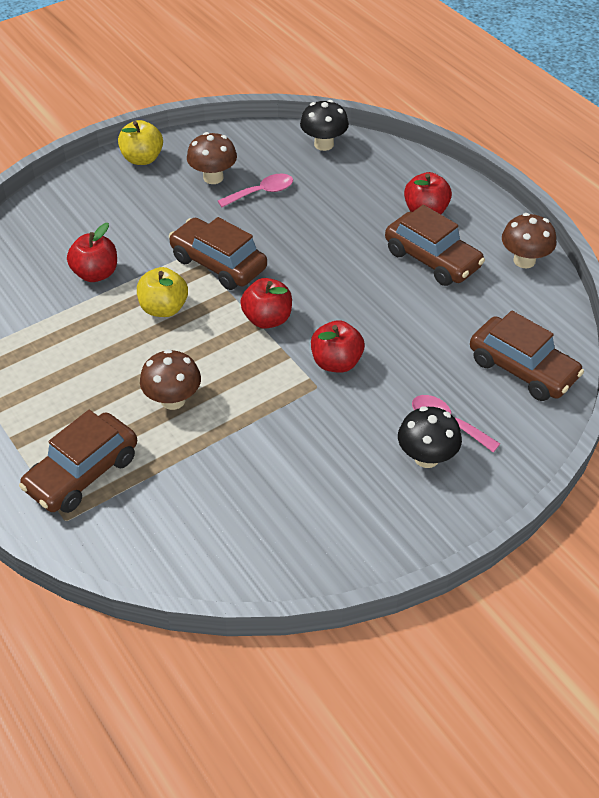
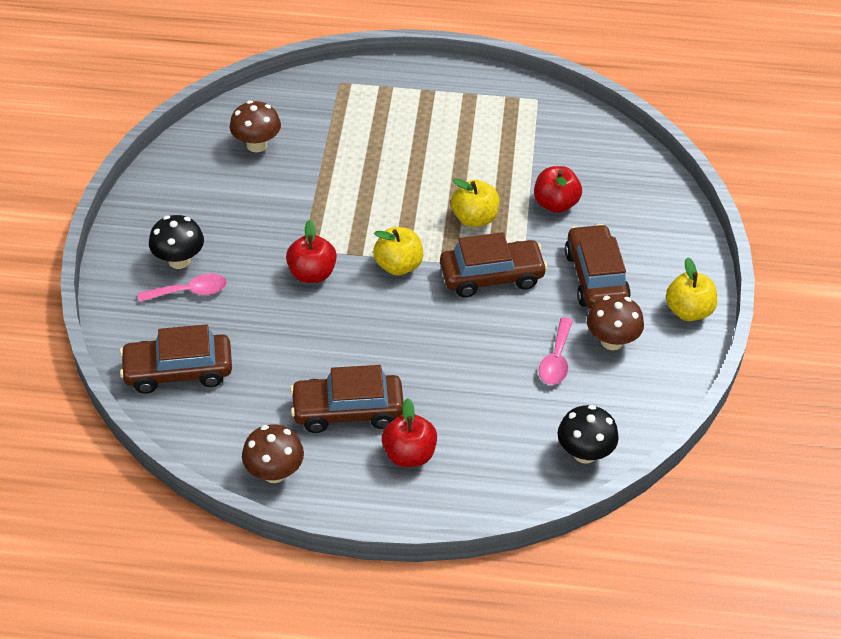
camera: 130 degrees right, 0 degrees up
(82, 473) = (366, 105): brown car -> brown car (595, 278)
(173, 400) = (378, 174): brown mushroom -> brown mushroom (257, 145)
(267, 319) = (398, 265): red apple -> yellow apple

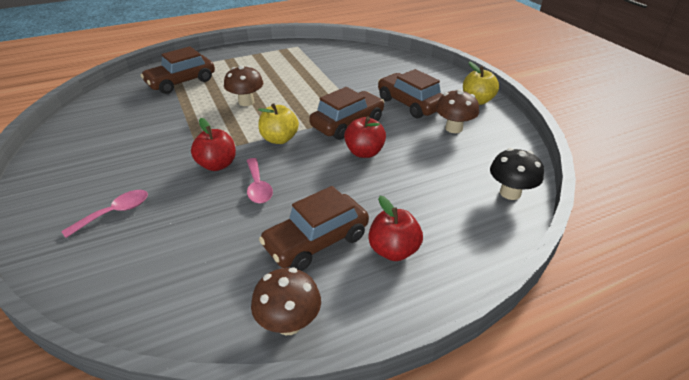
camera: 30 degrees left, 10 degrees down
(178, 371) = (135, 277): brown car -> brown car (181, 82)
(179, 260) = (93, 195): black mushroom -> none
(257, 145) = (125, 111): brown mushroom -> brown mushroom (246, 102)
(474, 218) = (309, 101): yellow apple -> none
(555, 204) = (351, 81): red apple -> red apple (364, 152)
(556, 360) = (432, 150): pink spoon -> pink spoon (258, 187)

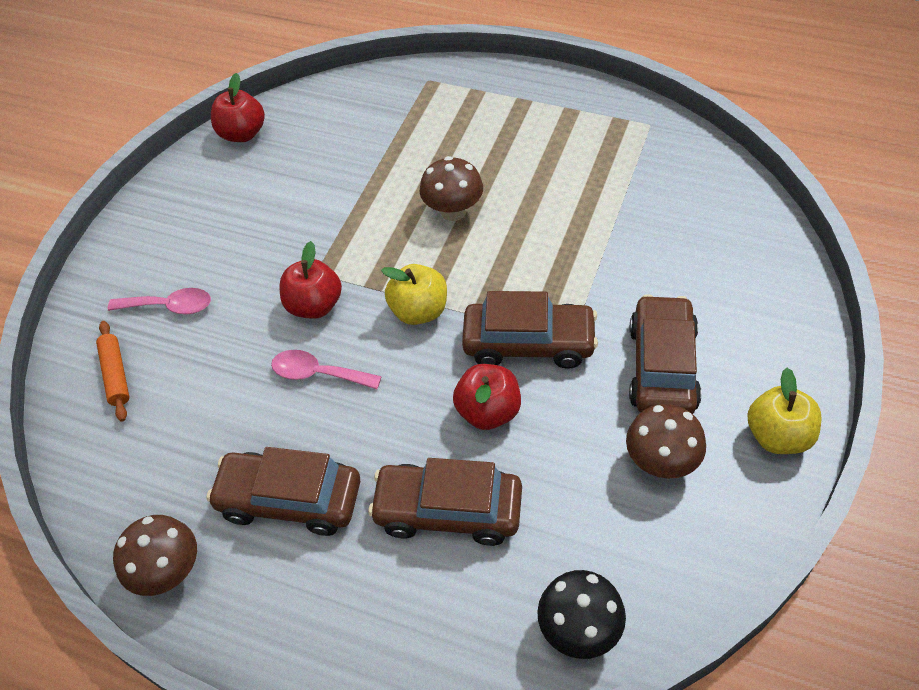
camera: 50 degrees right, 15 degrees up
(114, 263) = (116, 374): none -> orange rolling pin
(181, 82) = (418, 119): brown car -> brown car (448, 511)
(258, 187) = (318, 373): pink spoon -> pink spoon turned 75 degrees clockwise
(393, 250) = (344, 581): red apple -> red apple (242, 134)

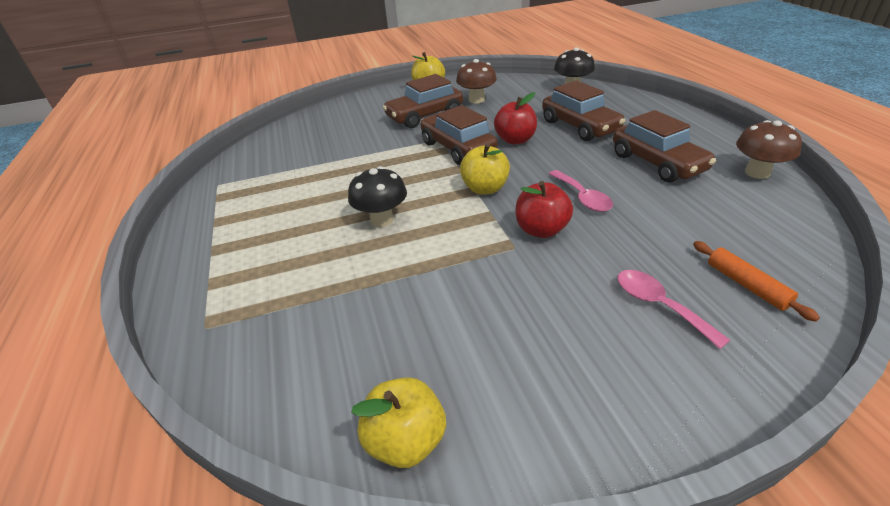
camera: 130 degrees left, 15 degrees down
(116, 374) = (746, 285): orange rolling pin -> orange rolling pin turned 60 degrees counterclockwise
(242, 134) = (406, 440): red apple -> yellow apple
(453, 211) = (381, 219): brown mushroom -> black mushroom

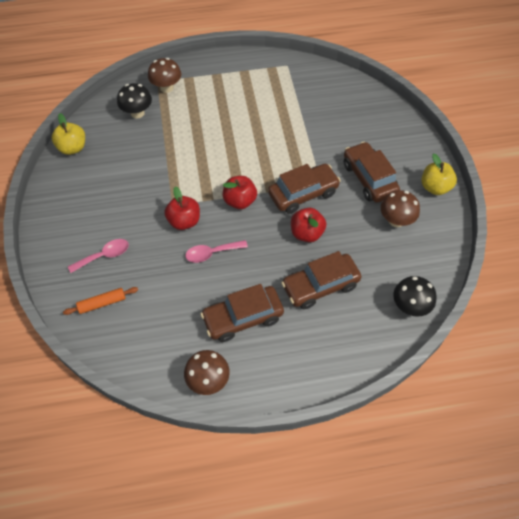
camera: 95 degrees right, 20 degrees up
(229, 308) = (166, 87): none -> brown mushroom
(381, 219) = (221, 145): black mushroom -> black mushroom (137, 113)
(485, 188) = (240, 201): yellow apple -> red apple

